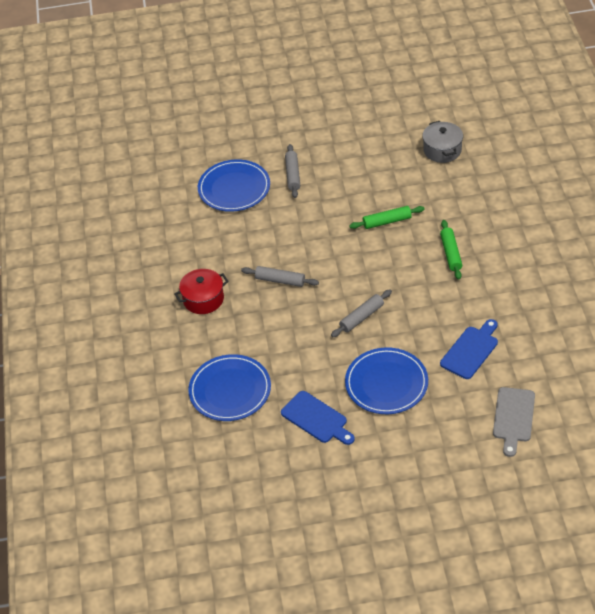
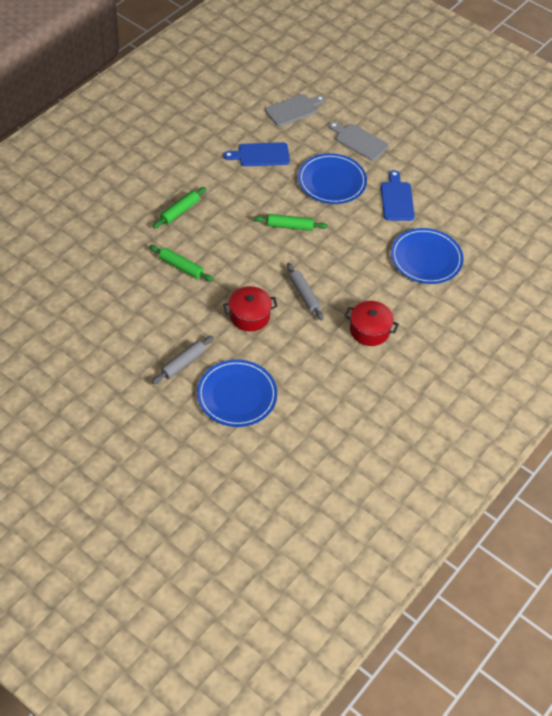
camera: 140 degrees left, 5 degrees up
(295, 235) = (249, 316): none -> red pot
(361, 317) = (290, 226): grey rolling pin -> green rolling pin
(419, 443) = (359, 141): none -> grey cutting board
(442, 150) = (64, 278): grey pot -> none

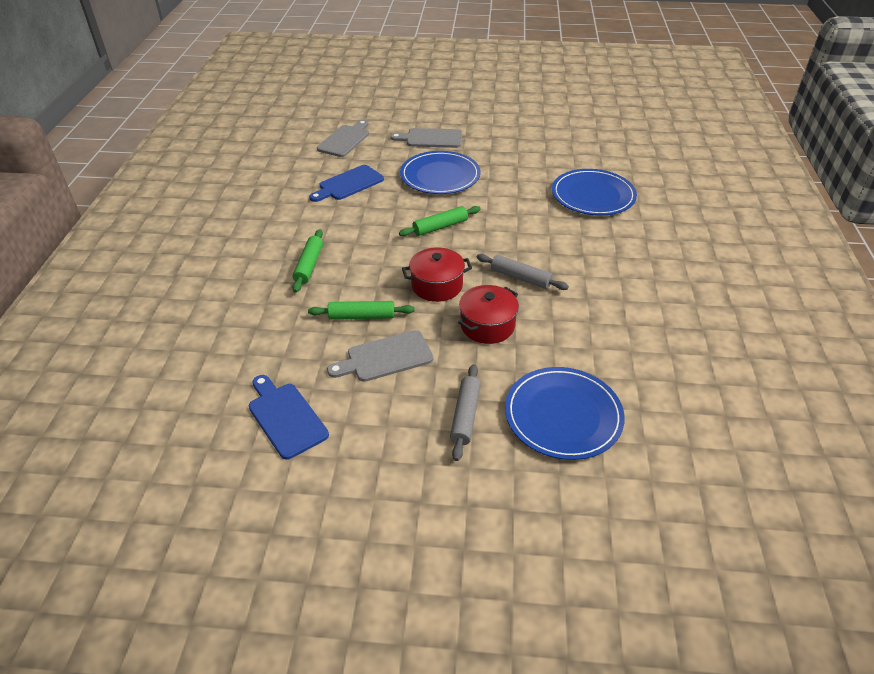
camera: 30 degrees left, 10 degrees down
(171, 302) = (385, 357): none -> grey cutting board
(369, 330) = (618, 276): red pot -> red pot (437, 285)
(397, 199) = (513, 165): blue cutting board -> blue cutting board (285, 417)

